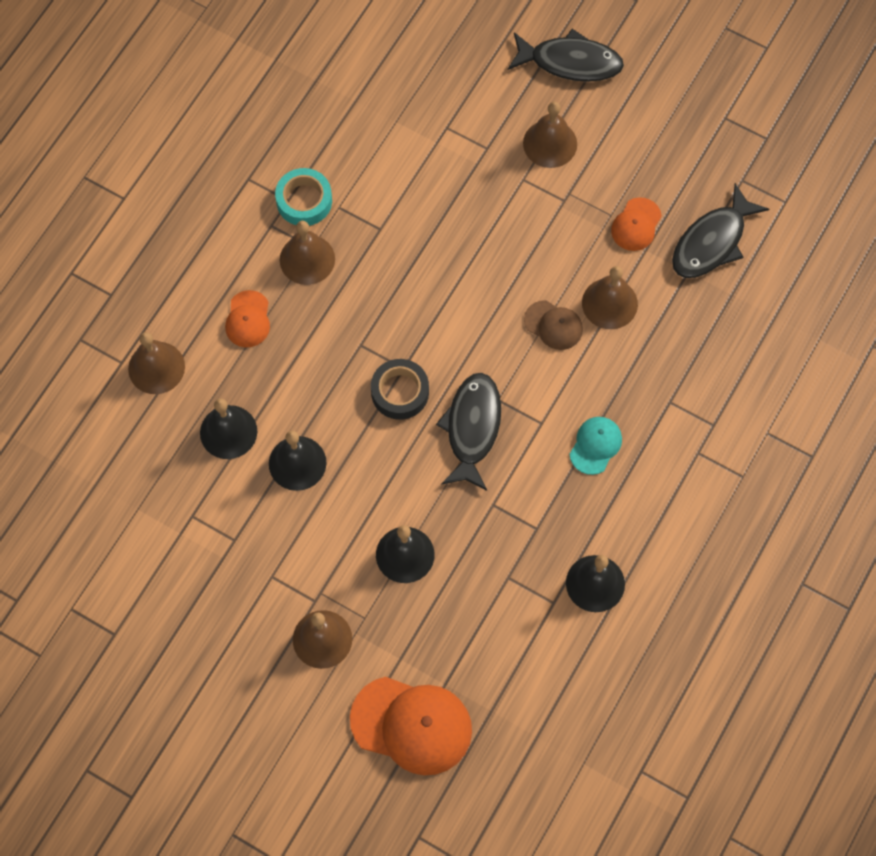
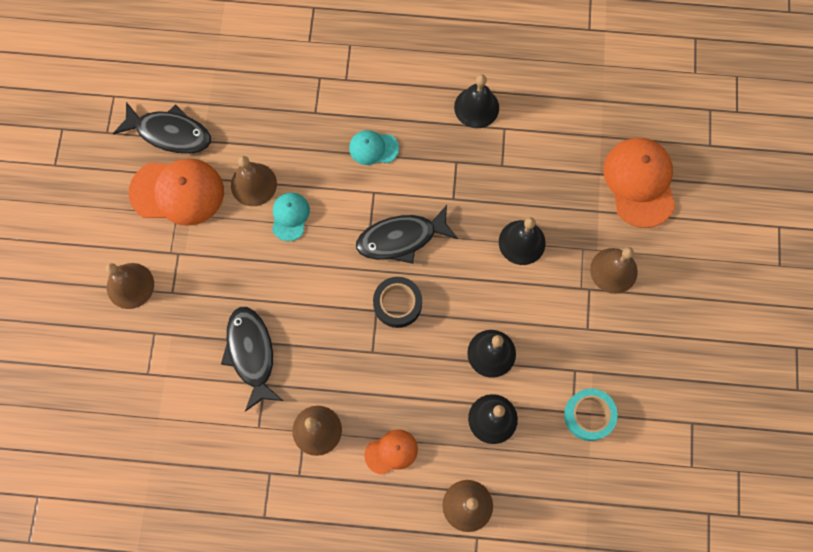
camera: 115 degrees left, 5 degrees up
(304, 201) = (265, 459): turquoise tape -> turquoise tape (589, 415)
(553, 325) = (290, 216): brown cap -> turquoise cap
(570, 62) = (46, 302): black fish -> black fish (251, 354)
(636, 224) = (177, 192): orange cap -> orange cap, size x1.87

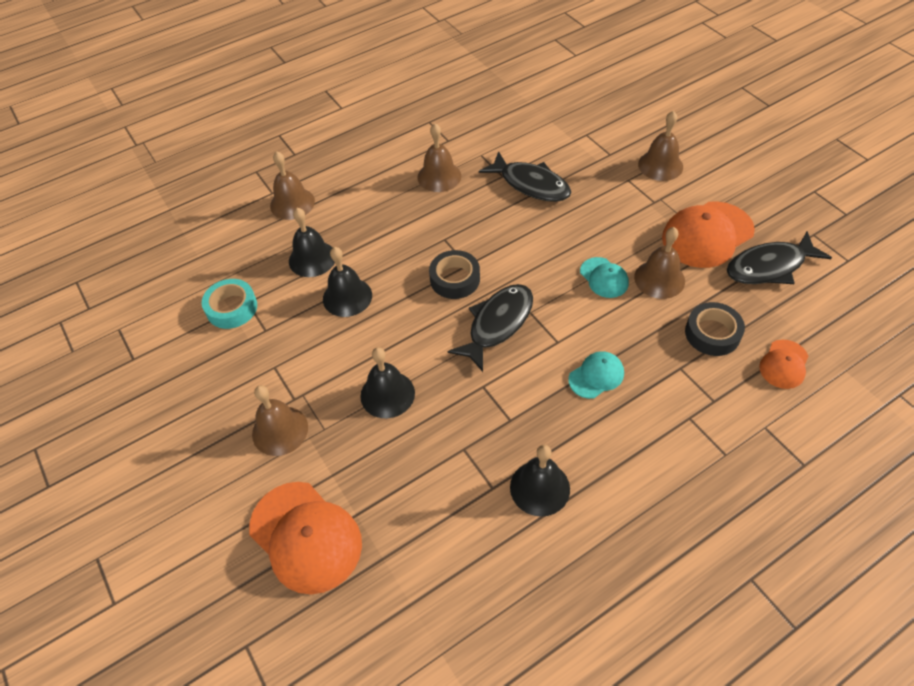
camera: 145 degrees right, 20 degrees down
(268, 118) = (712, 333): none -> black tape
(391, 452) = (374, 197): orange cap -> orange cap (784, 364)

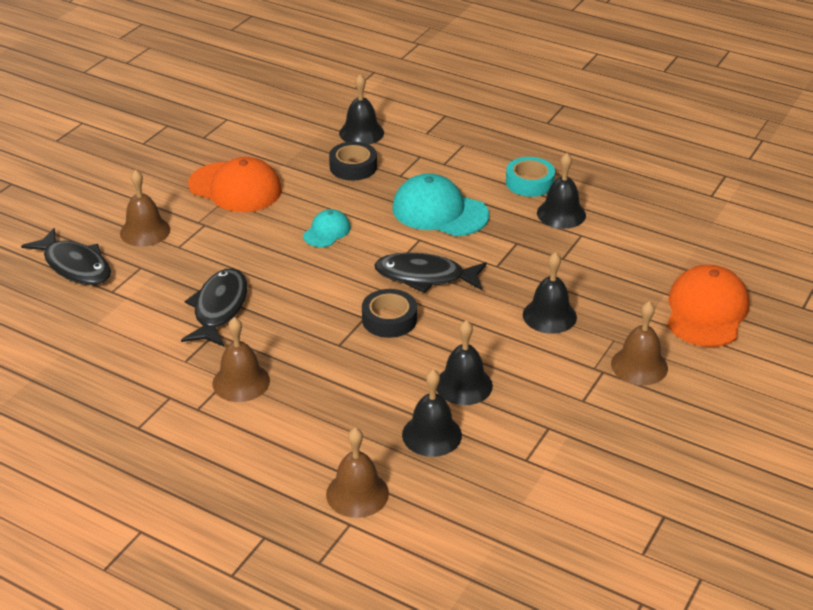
camera: 120 degrees left, 15 degrees down
(232, 308) = (543, 468): turquoise tape -> turquoise tape (529, 182)
(596, 376) = (439, 211): turquoise cap -> turquoise cap, size x1.87
(659, 279) = (308, 202): brown bell -> none
(769, 266) = (257, 152): black fish -> black fish (75, 266)
(784, 364) = (361, 133): orange cap -> black bell

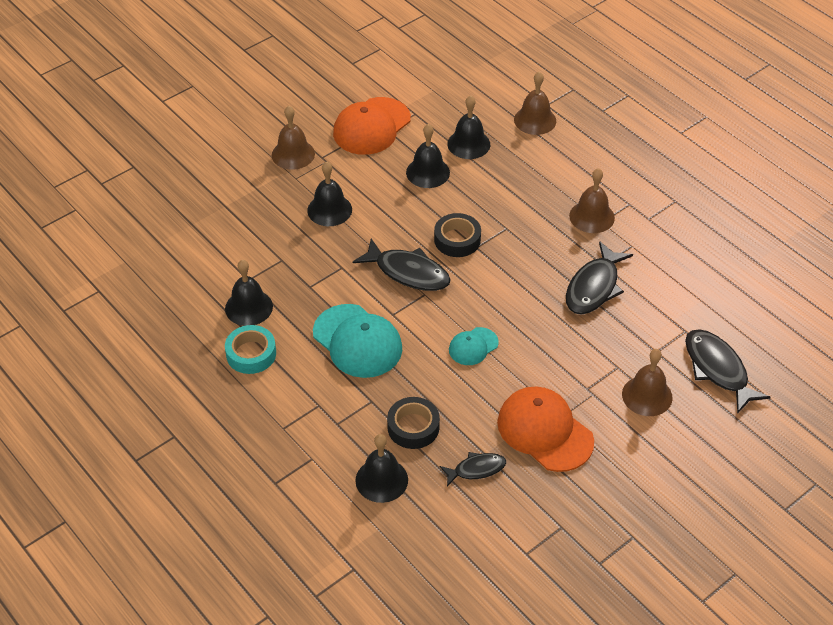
camera: 160 degrees left, 10 degrees up
(286, 153) = (476, 469): none -> black fish
(706, 311) = (207, 182): orange cap -> orange cap (371, 126)

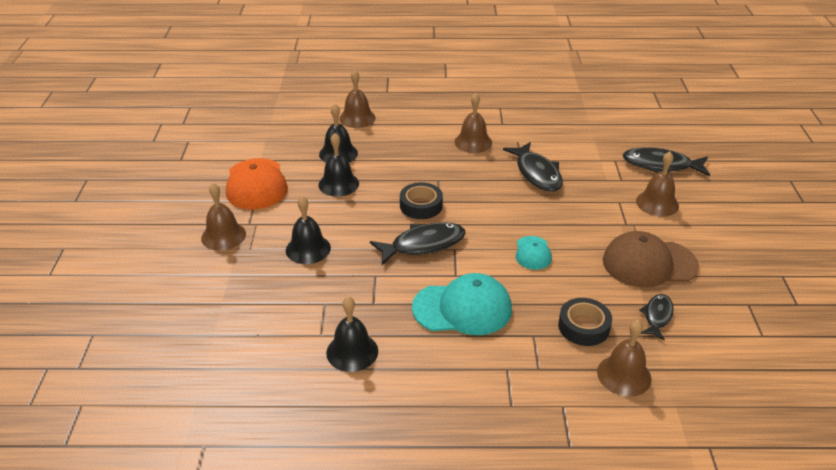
camera: 50 degrees left, 10 degrees down
(251, 354) = (406, 379): turquoise tape -> none
(381, 480) = (624, 375): black bell -> brown bell
(545, 431) = (649, 263): orange cap -> brown cap

